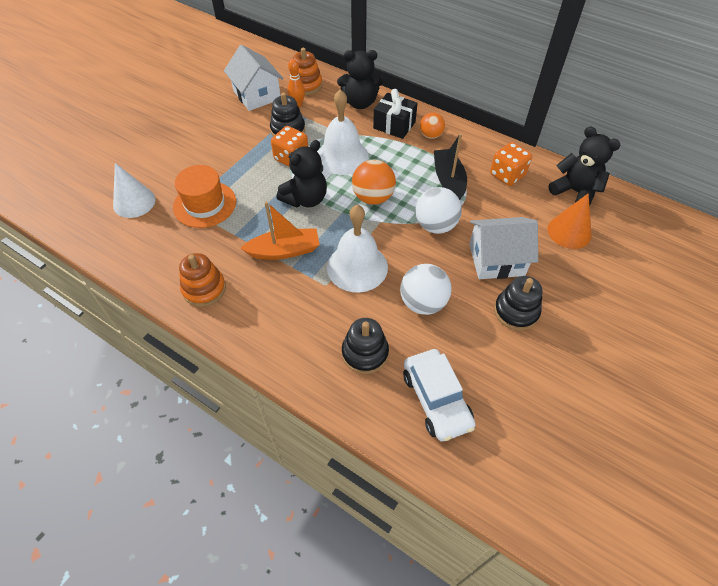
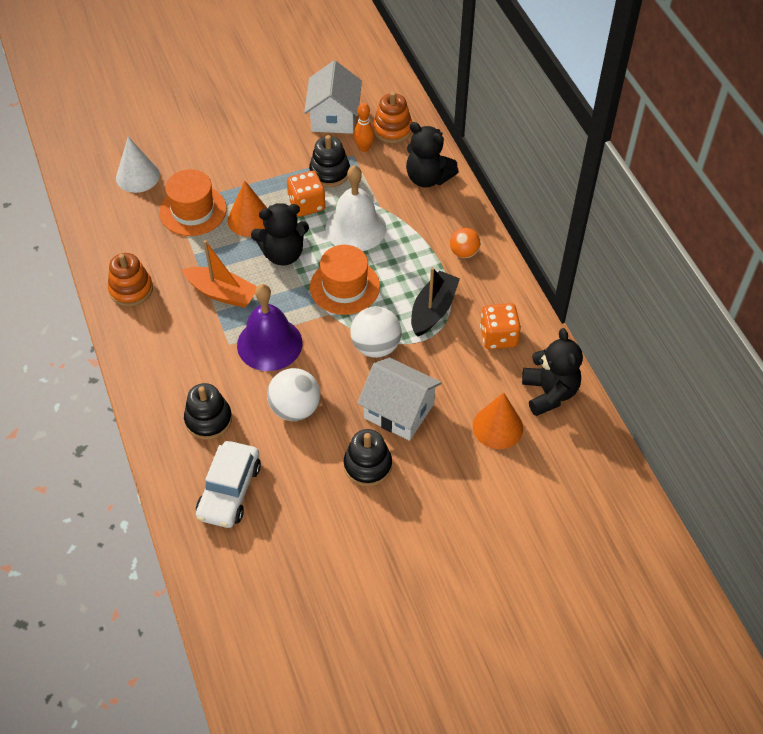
camera: 35 degrees right, 0 degrees up
(257, 188) = (250, 219): none -> orange cone
(357, 267) = (269, 344): white bell -> purple bell
(373, 197) = (345, 286): orange ball -> orange hat
(394, 125) = (438, 221): black gift -> none

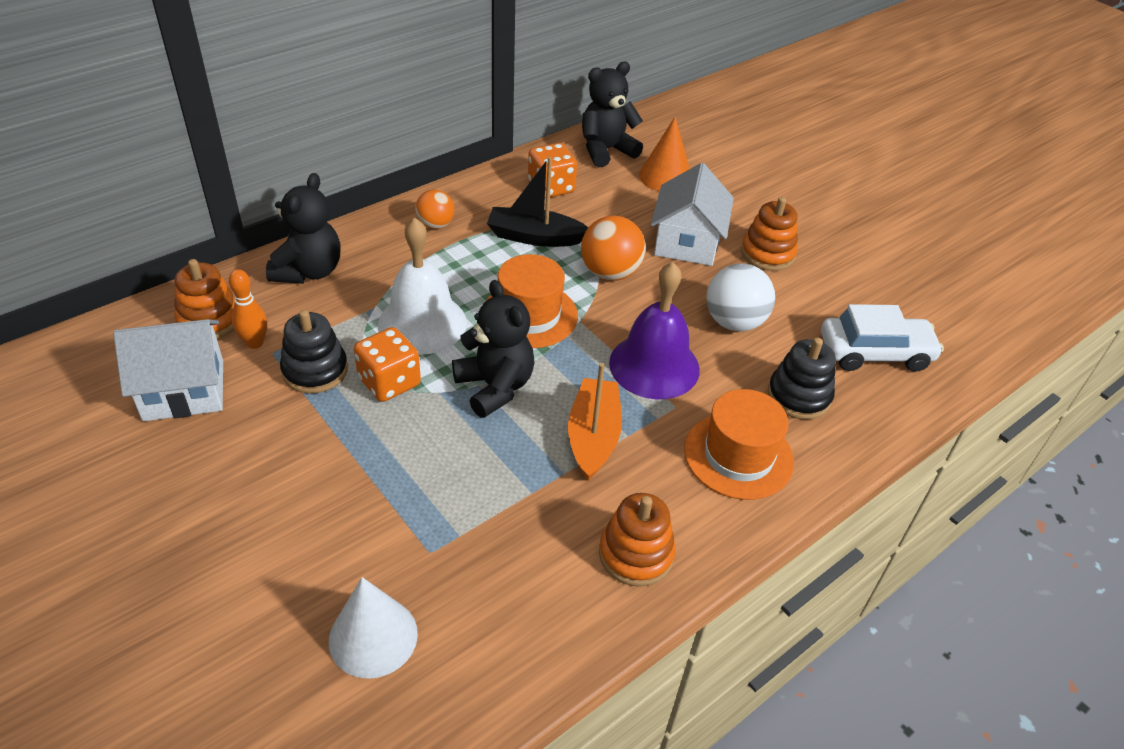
camera: 110 degrees left, 10 degrees down
(193, 210) = (439, 521): orange hat -> orange hat (738, 455)
(250, 219) = (438, 441): orange cone -> none
(367, 465) = (767, 254): black stacking toy -> orange stacking toy
(375, 346) = (610, 273): white ball -> orange ball

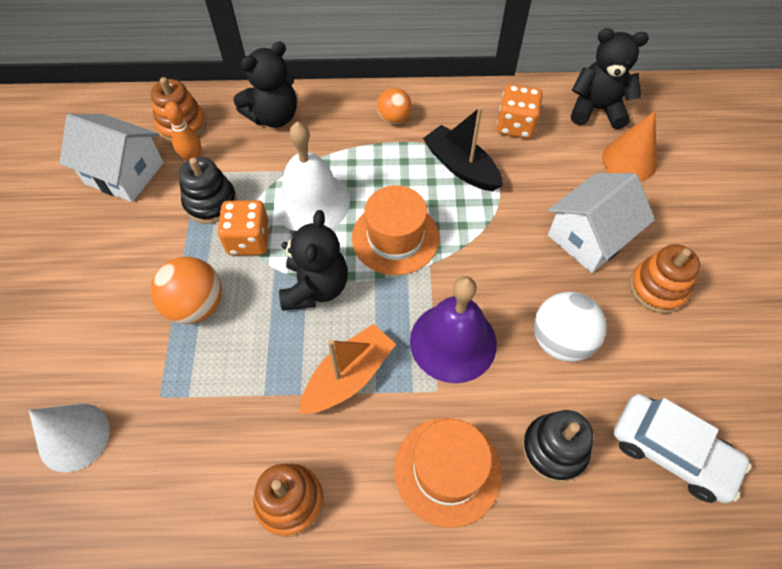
camera: 40 degrees right, 15 degrees up
(610, 273) = (494, 233): orange ball -> orange ball (196, 305)

